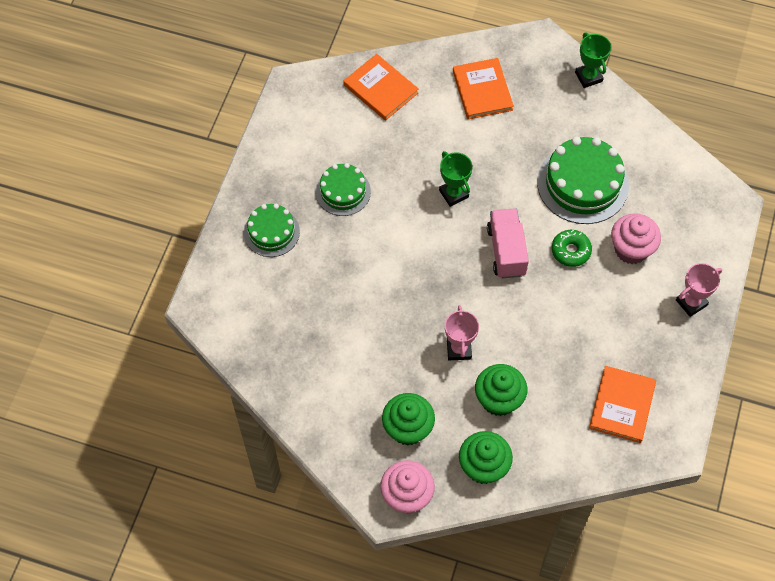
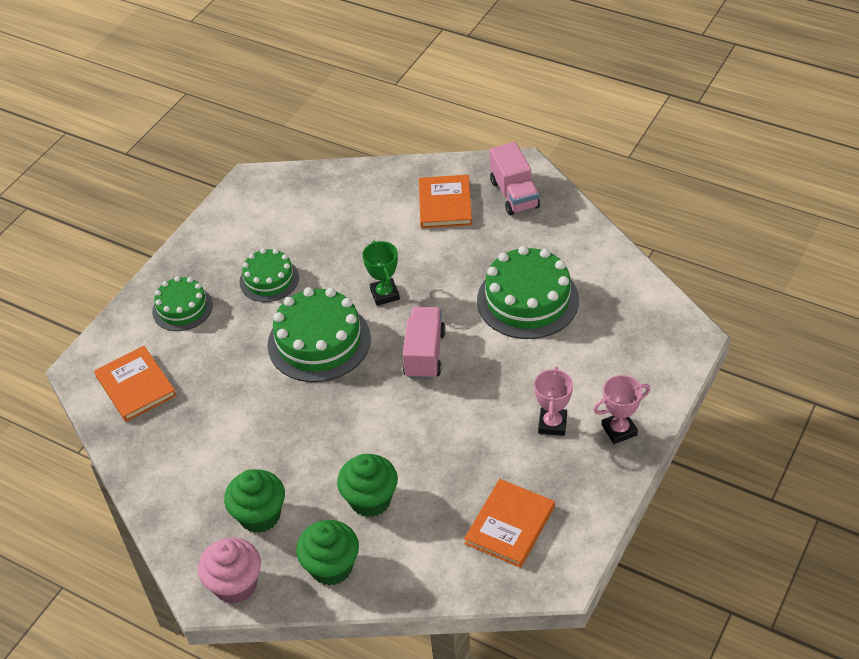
camera: 15 degrees right, 15 degrees down
(380, 89) = (339, 192): orange book -> orange book (136, 386)
(408, 250) = (319, 341): none -> green cake
(459, 349) = (342, 443): pink trophy -> pink trophy (552, 424)
(543, 73) = (514, 194): none -> pink truck
(570, 251) = (495, 362): green donut -> none
(588, 77) = (562, 203): green trophy -> none
(631, 249) = (564, 369): pink cupcake -> none

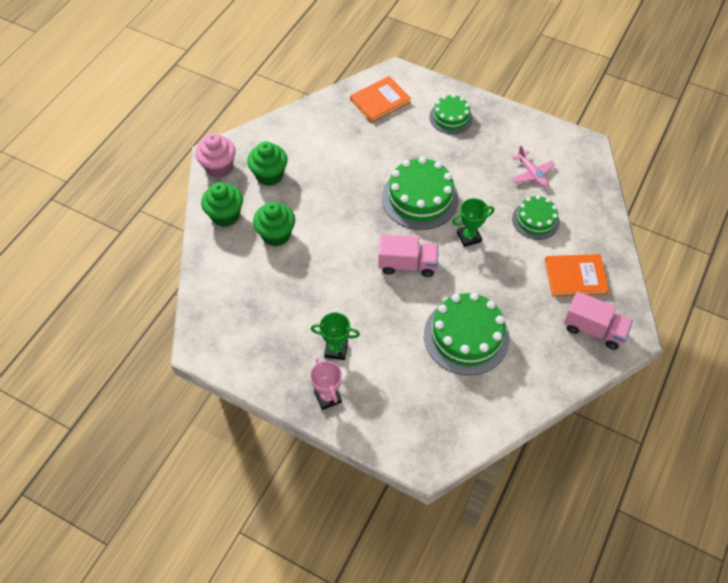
camera: 85 degrees right, 10 degrees up
(269, 279) = (481, 164): green cake -> green cake (535, 220)
(290, 232) = (532, 174): none -> pink plane
(510, 525) = (246, 318): orange book -> none
(514, 194) = (593, 329): pink truck -> pink truck turned 135 degrees counterclockwise
(552, 424) = (336, 349): pink trophy -> green trophy

